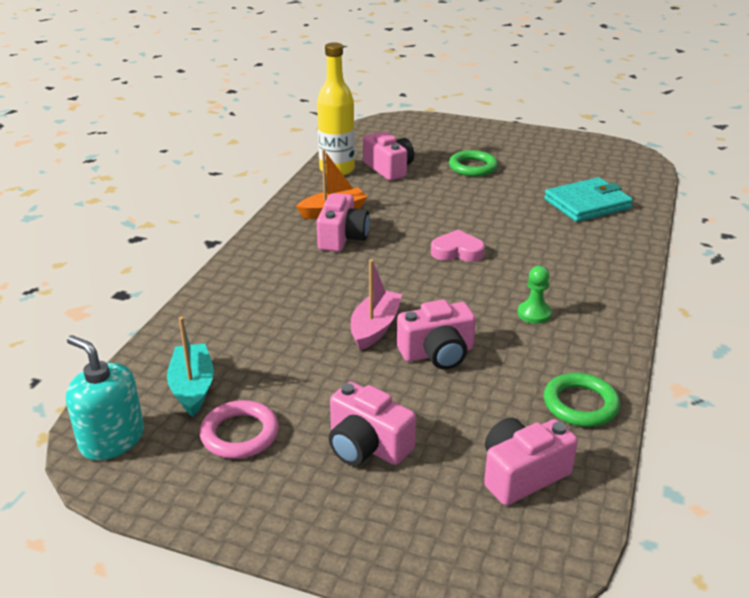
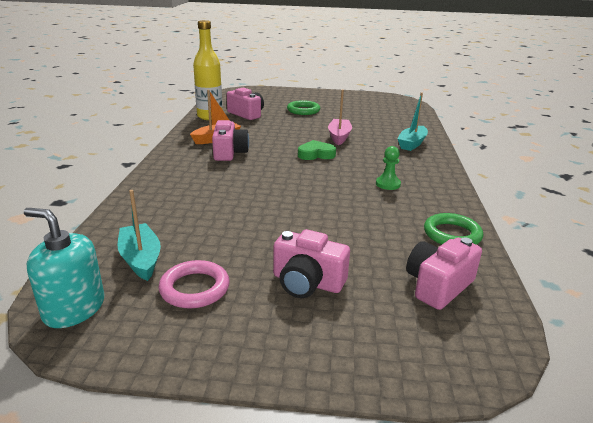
camera: 15 degrees left, 5 degrees down
(375, 327) = (277, 203): pink boat -> pink boat (339, 137)
(437, 353) = (332, 214): pink camera -> none
(457, 251) = (316, 154): pink heart -> green heart
(587, 204) = (387, 124): turquoise wallet -> none
(605, 245) = (412, 144): none -> turquoise boat

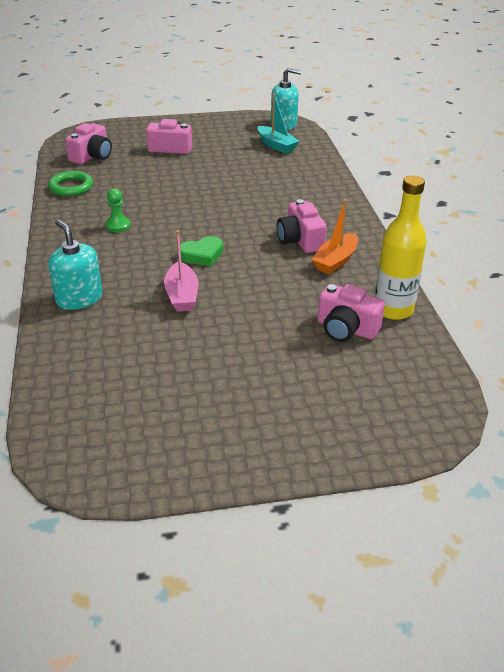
camera: 165 degrees right, 10 degrees up
(195, 288) = (232, 138): pink ring -> none
(303, 110) = (262, 363): green ring -> none
(412, 144) = (79, 298): turquoise boat -> turquoise soap dispenser

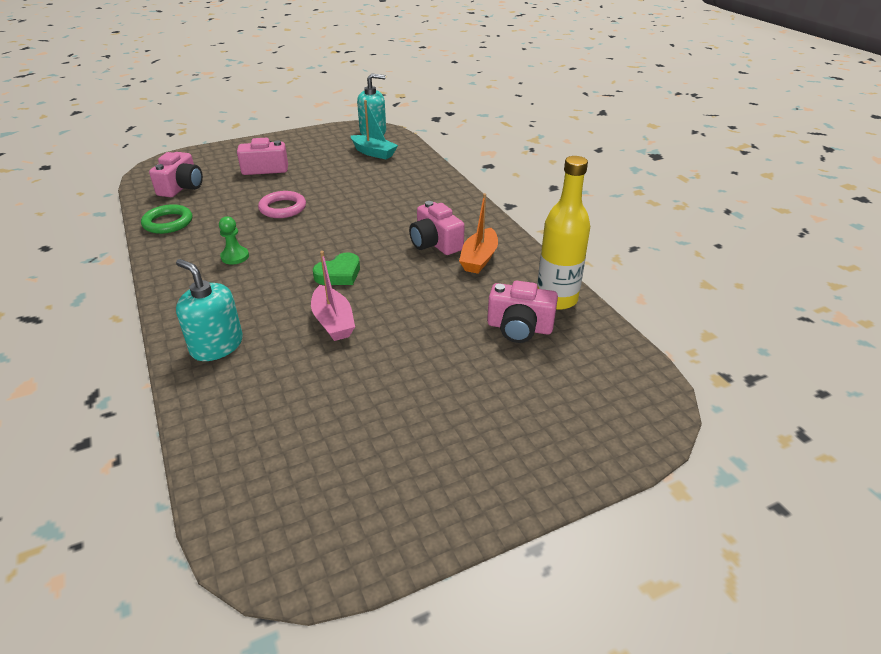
camera: 15 degrees left, 0 degrees up
(173, 187) = (282, 208): none -> pink ring

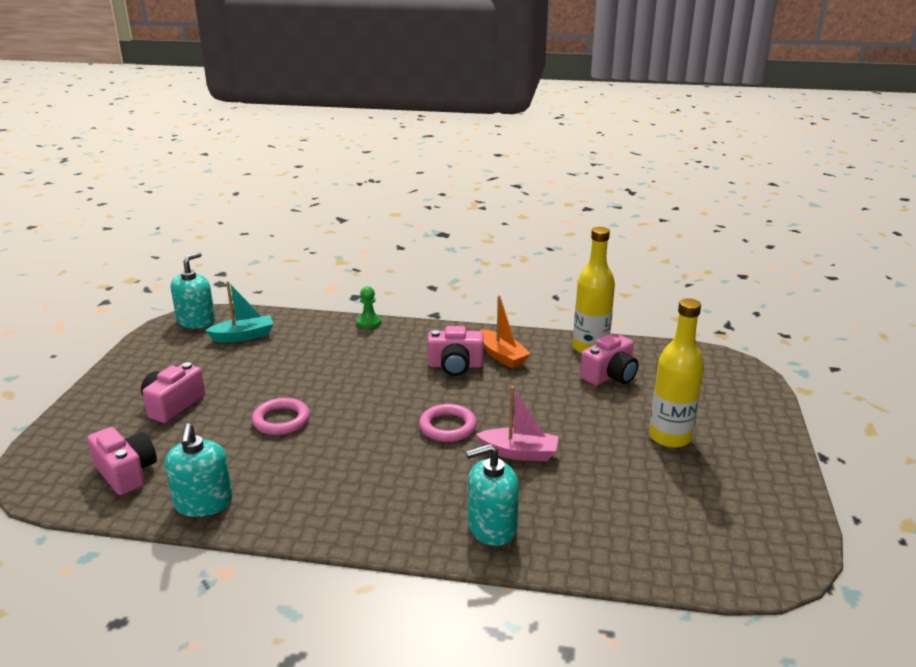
camera: 55 degrees left, 10 degrees down
(168, 223) = (203, 503): green ring -> turquoise soap dispenser
(235, 257) = (342, 476): green pawn -> green pawn (369, 322)
(339, 274) = (448, 427): green heart -> pink ring
(445, 403) = (670, 437): none -> yellow bottle

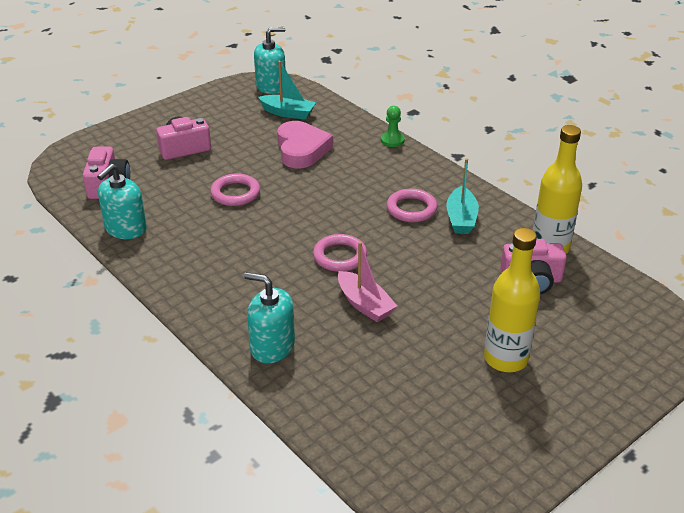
camera: 40 degrees right, 10 degrees up
(297, 360) = (301, 149): none -> pink heart
(455, 366) = (411, 209): pink camera -> pink ring
(502, 356) = (461, 218): orange boat -> turquoise boat

